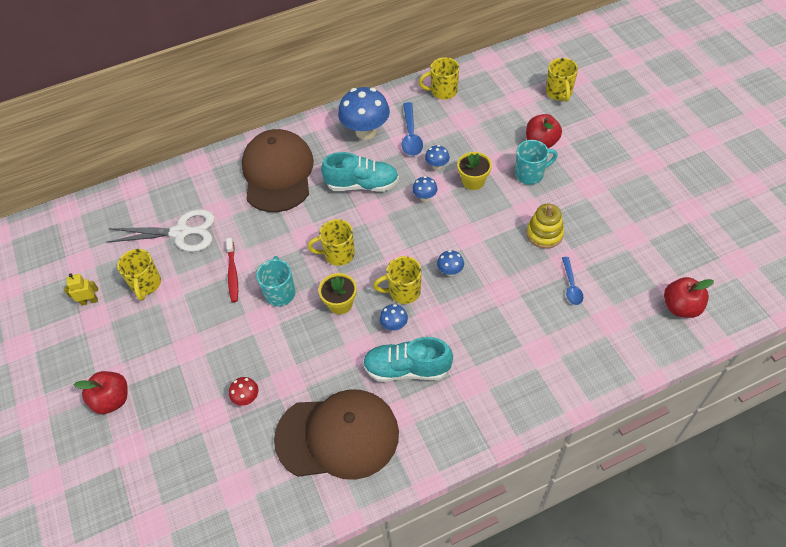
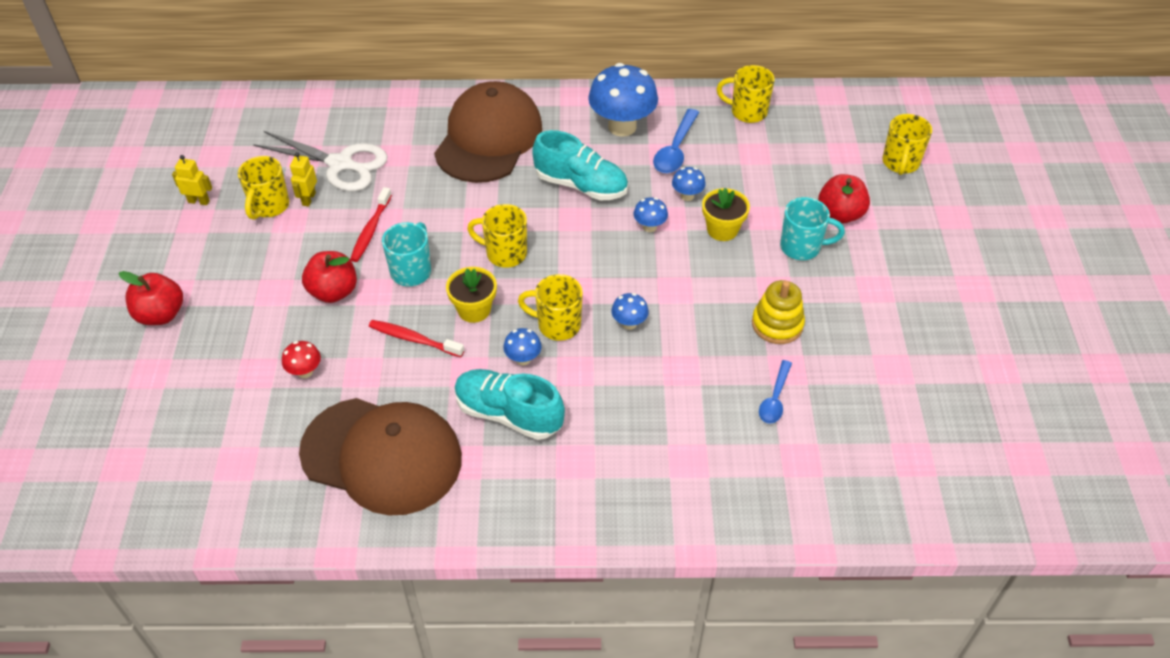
camera: 20 degrees right, 5 degrees down
(173, 267) = (308, 199): none -> yellow robot
(311, 342) = (414, 339): none -> red toothbrush
(681, 307) = (909, 481): red apple -> red apple (333, 292)

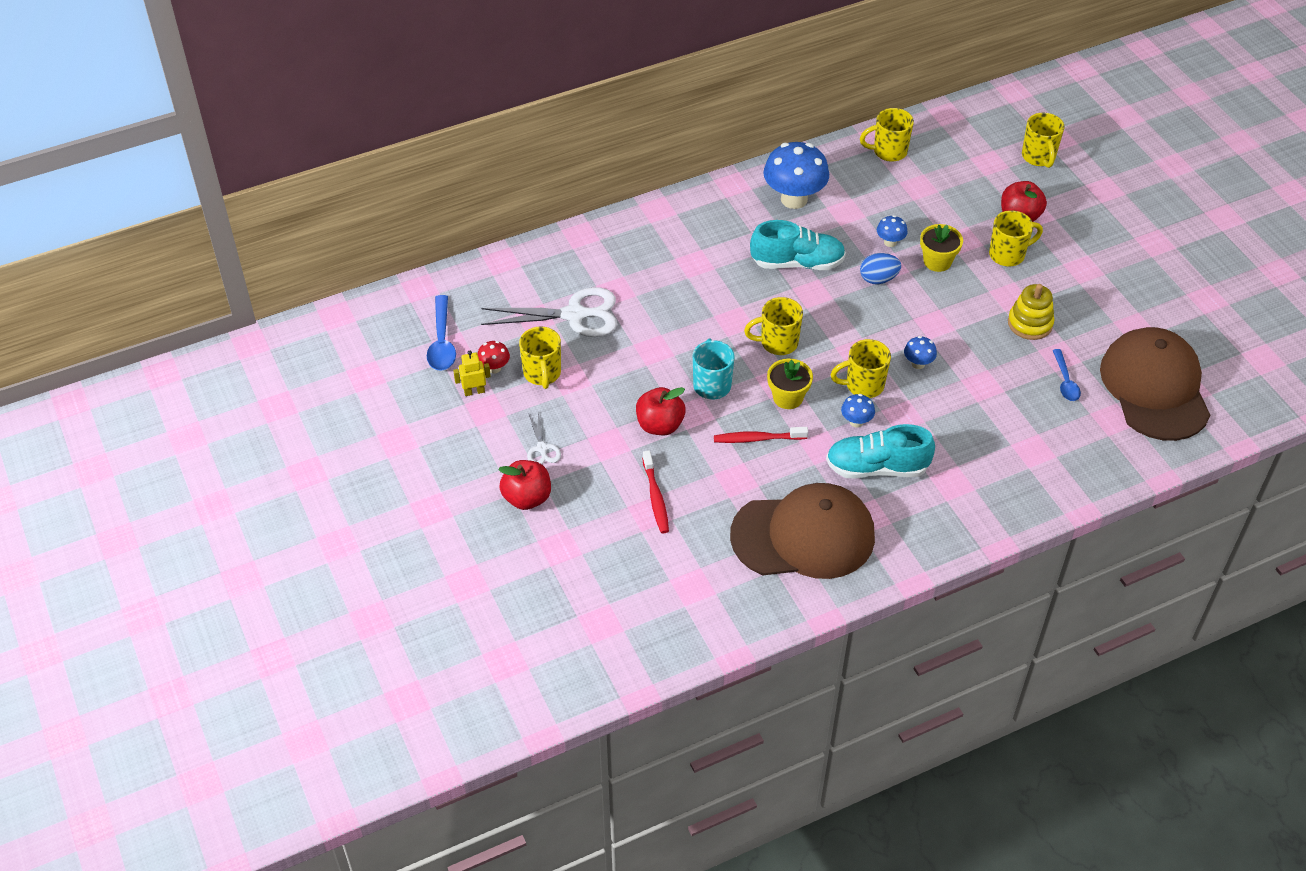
camera: 25 degrees left, 0 degrees up
(212, 274) = (542, 448): none -> white scissors
(305, 371) = (689, 497): red mushroom -> red mushroom (494, 368)
(308, 199) = (572, 355): yellow robot -> none
(371, 230) = (649, 362): red toothbrush -> red toothbrush (655, 497)
(488, 138) = (687, 247): brown cap -> brown cap (1154, 388)
(649, 227) = (878, 279): blue mushroom -> blue egg
(675, 149) = (852, 205): blue spoon -> blue spoon (442, 342)
(802, 247) = (1008, 254): turquoise mug -> yellow mug

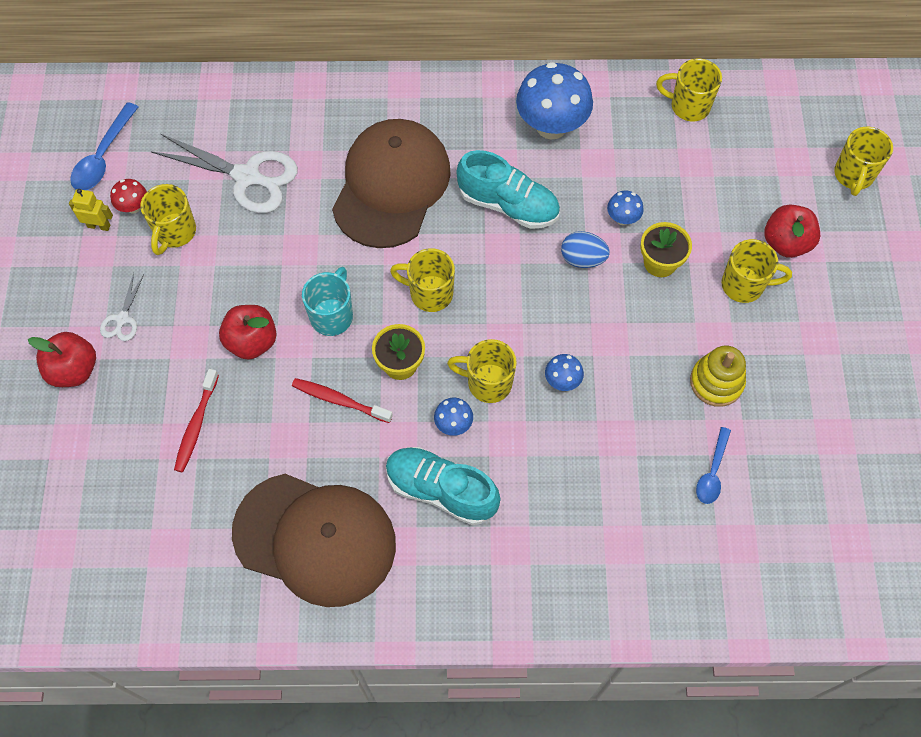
camera: 25 degrees right, 15 degrees up
(1154, 388) = (810, 524): brown cap -> brown cap (391, 186)

